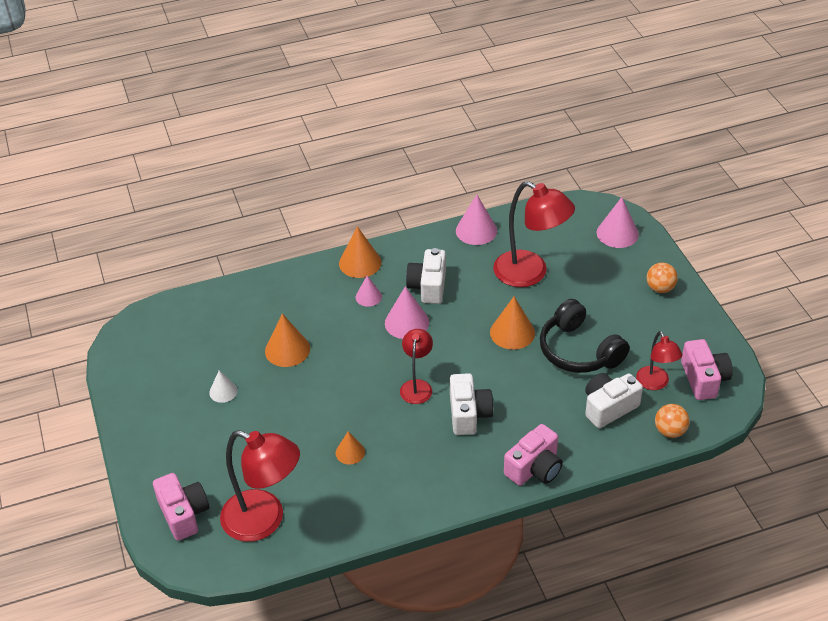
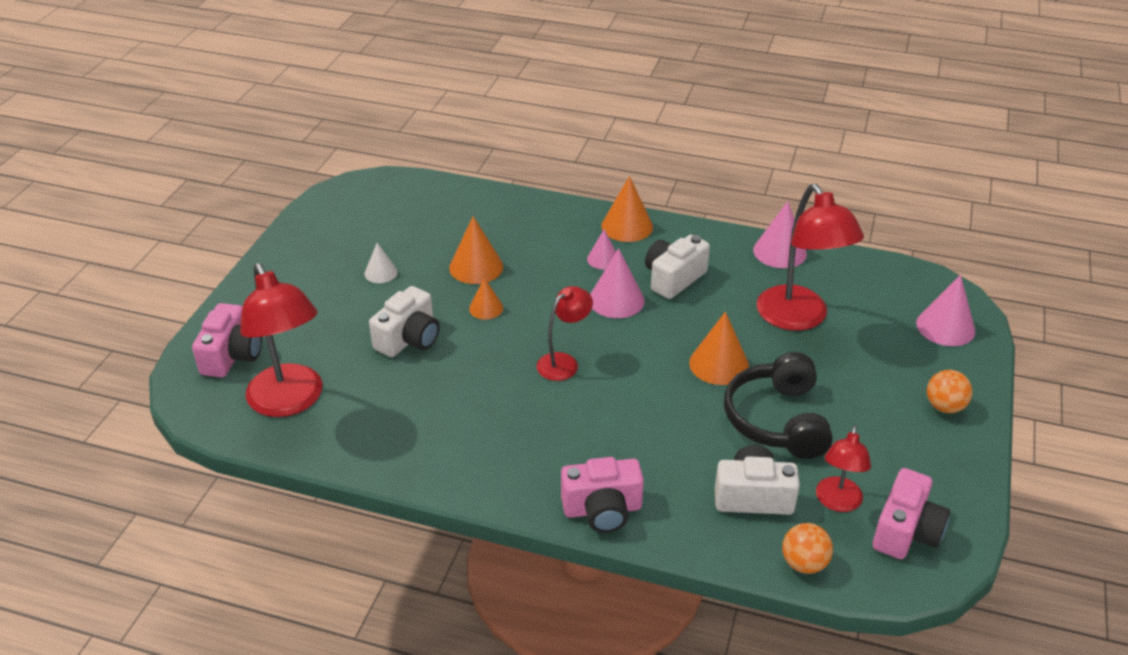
camera: 35 degrees right, 5 degrees down
(350, 452) = (433, 386): orange cone -> orange cone (486, 308)
(468, 414) = (588, 417): white camera -> white camera (409, 339)

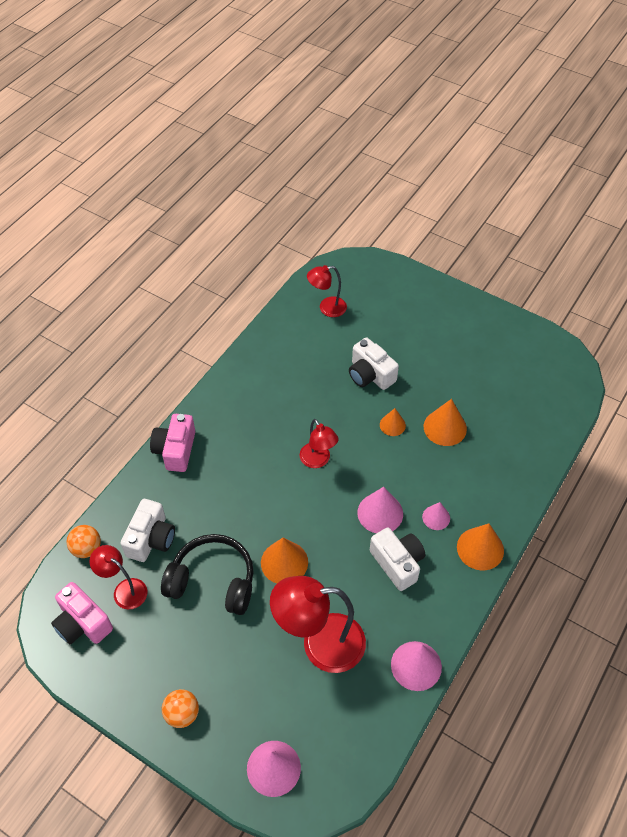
camera: 105 degrees right, 15 degrees up
(232, 356) = (379, 283): pink camera -> none
(290, 401) = (327, 308): red lamp -> red lamp, size x0.56
(381, 273) = (451, 368): white cone -> none

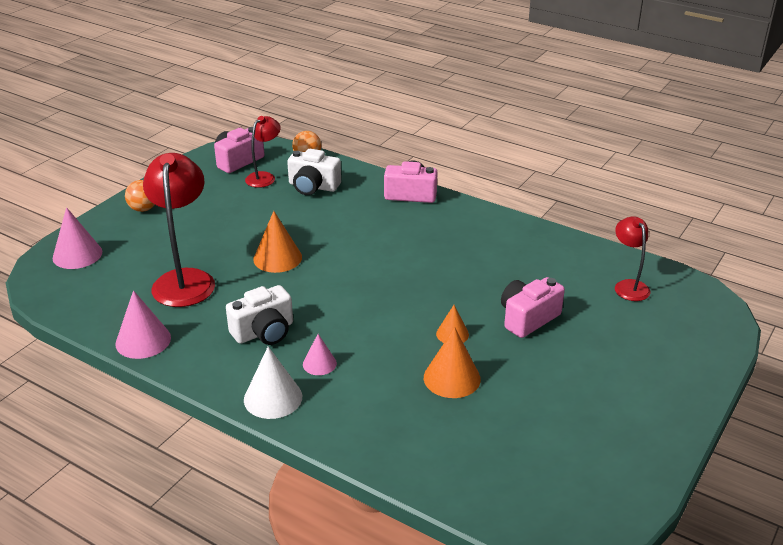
camera: 90 degrees right, 20 degrees down
(213, 581) = (264, 219): black headphones -> none
(318, 460) = (399, 279): red lamp -> none
(370, 375) = (528, 318): white camera -> pink camera
(380, 513) = (329, 321): pink cone -> none
(480, 548) = (273, 398): orange cone -> white cone

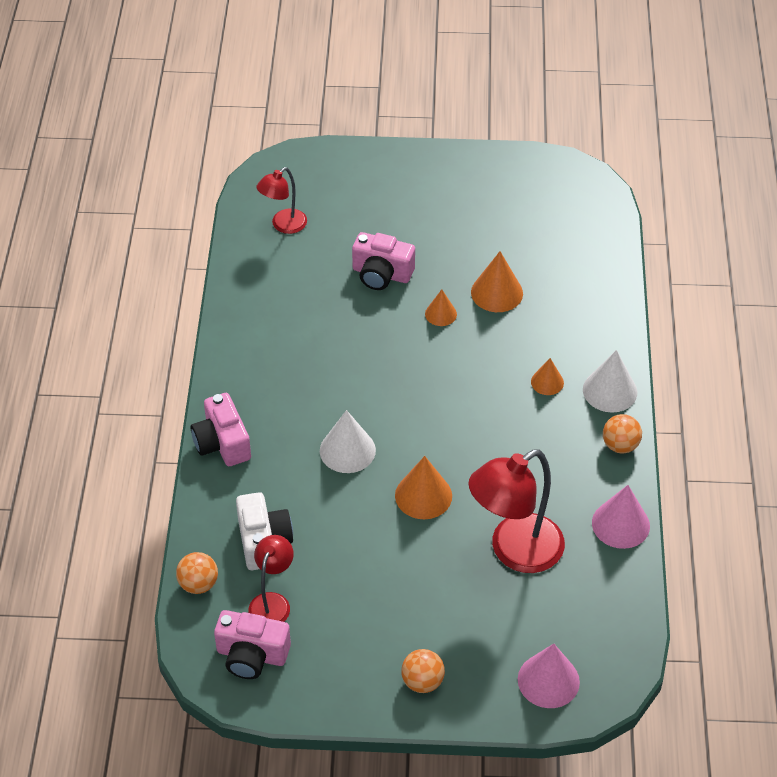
camera: 120 degrees left, 15 degrees up
(211, 376) = (620, 445): none -> orange ball
(264, 177) = (272, 602): red lamp -> red lamp turned 105 degrees clockwise
(264, 332) = (538, 442): white camera -> none
(319, 363) = (547, 382): pink cone -> orange cone
(353, 240) = (347, 450): none -> white cone

